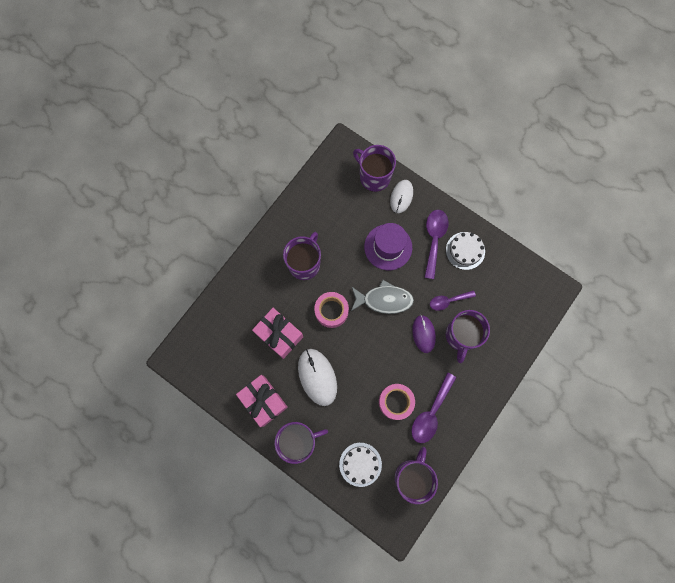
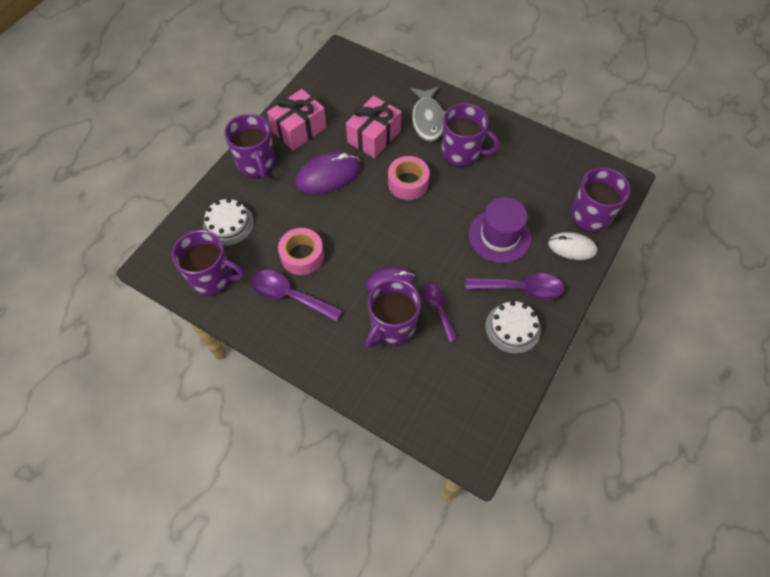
camera: 85 degrees right, 15 degrees down
(317, 377) = (328, 175): white mouse -> purple mouse
(384, 300) = (429, 236): grey fish -> grey fish (428, 119)
(461, 336) = (392, 327): purple mug -> purple mug turned 60 degrees counterclockwise

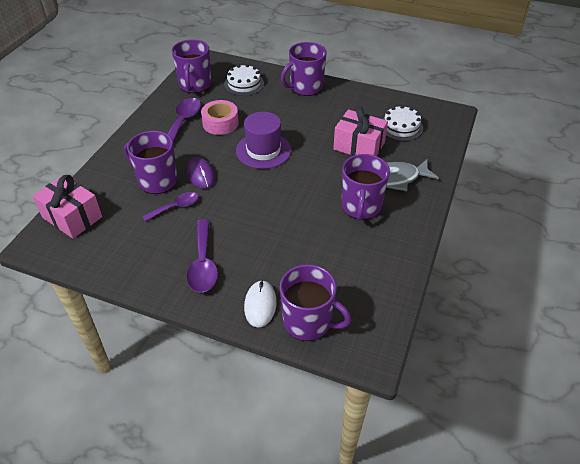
camera: 80 degrees right, 15 degrees down
(299, 129) = (350, 103): pink gift -> pink gift (72, 217)
(328, 175) = (305, 125): purple mouse -> none
(408, 183) = (311, 173): pink tape -> none
(499, 236) = (263, 243): purple hat -> purple hat (263, 150)
(512, 328) = (159, 260): white cake -> white cake (401, 127)

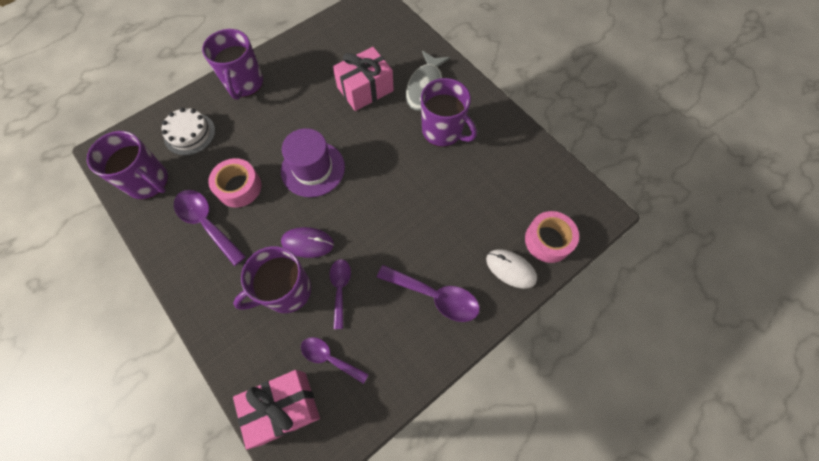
camera: 60 degrees left, 20 degrees up
(119, 224) = (329, 358): none -> purple spoon
(308, 322) = (548, 240): purple mug -> pink tape
(401, 127) = (363, 44): white cake -> none

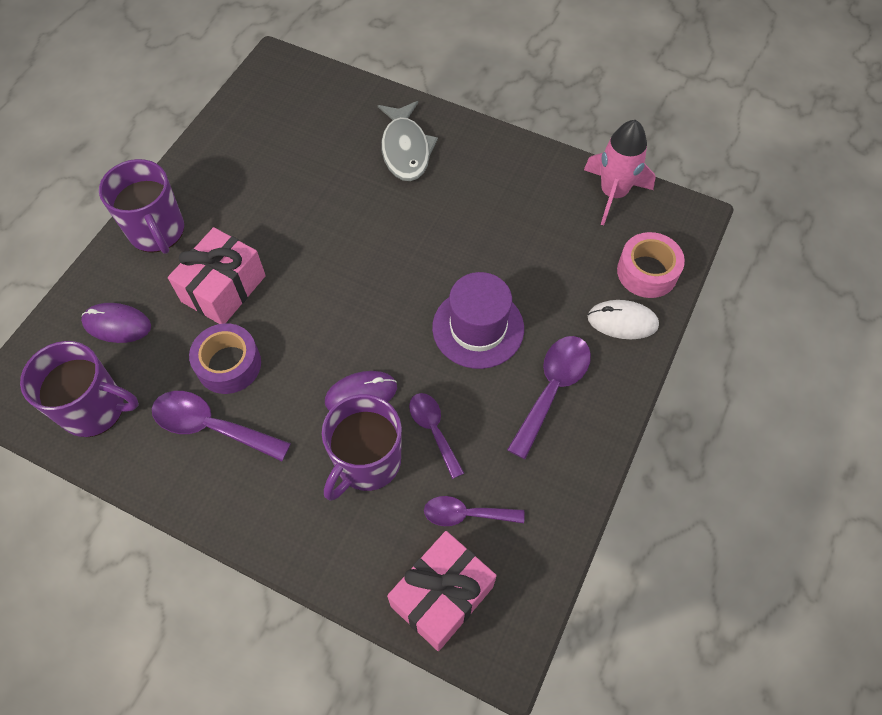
camera: 25 degrees left, 5 degrees down
(189, 134) = (117, 324): white cake -> purple mouse
(239, 187) = (229, 364): pink tape -> purple tape
(313, 169) = (316, 303): purple hat -> purple hat (478, 328)
(365, 89) = (328, 179): pink gift -> pink gift (224, 289)
(435, 296) = (552, 389): purple spoon -> purple spoon turned 60 degrees counterclockwise
(443, 131) = (456, 194): purple mug -> none
(553, 173) = (613, 194): none -> pink rocket

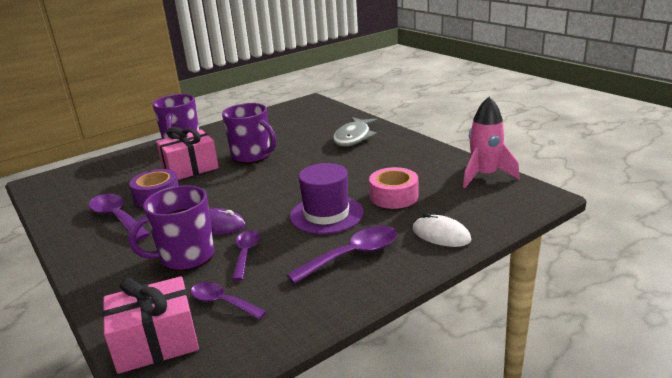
camera: 30 degrees right, 35 degrees down
(94, 409) = (69, 196): purple mug -> purple mug (252, 156)
(117, 324) = (121, 170): purple mouse -> none
(647, 272) = (482, 215): pink tape -> pink tape (394, 196)

